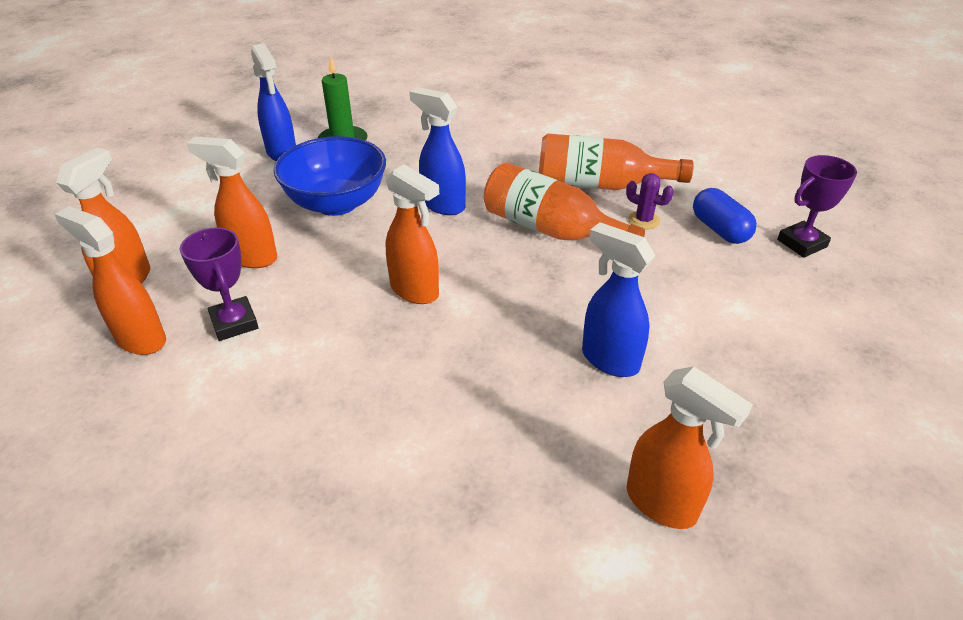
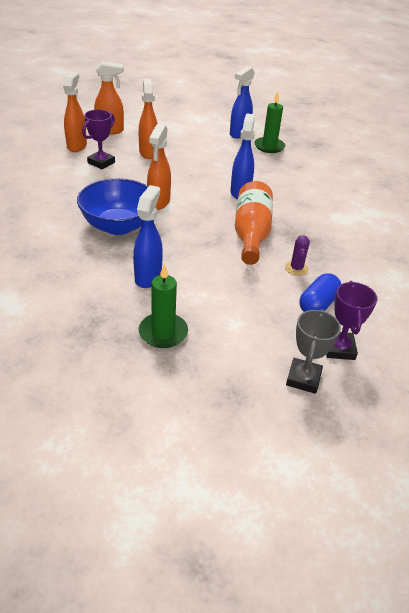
camera: 60 degrees right, 0 degrees up
(336, 203) = (211, 161): blue bowl -> blue bowl (118, 226)
(600, 185) = (320, 243): orange bottle -> none
(662, 504) = (51, 312): orange spray bottle -> none
(743, 381) = (163, 332): none -> green candle
(802, 243) = (339, 348): purple trophy -> purple trophy turned 60 degrees clockwise
(849, 287) = (303, 378): none -> grey trophy

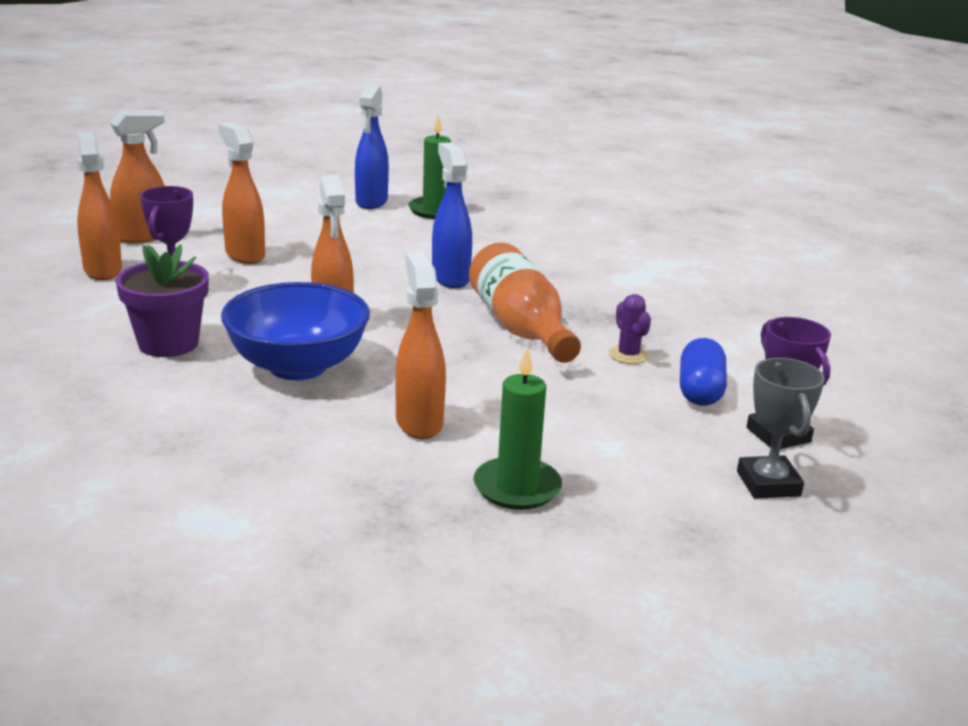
camera: 25 degrees left, 15 degrees down
(71, 196) = (168, 343): none -> purple flower pot
(148, 277) = (419, 422): blue spray bottle -> orange spray bottle

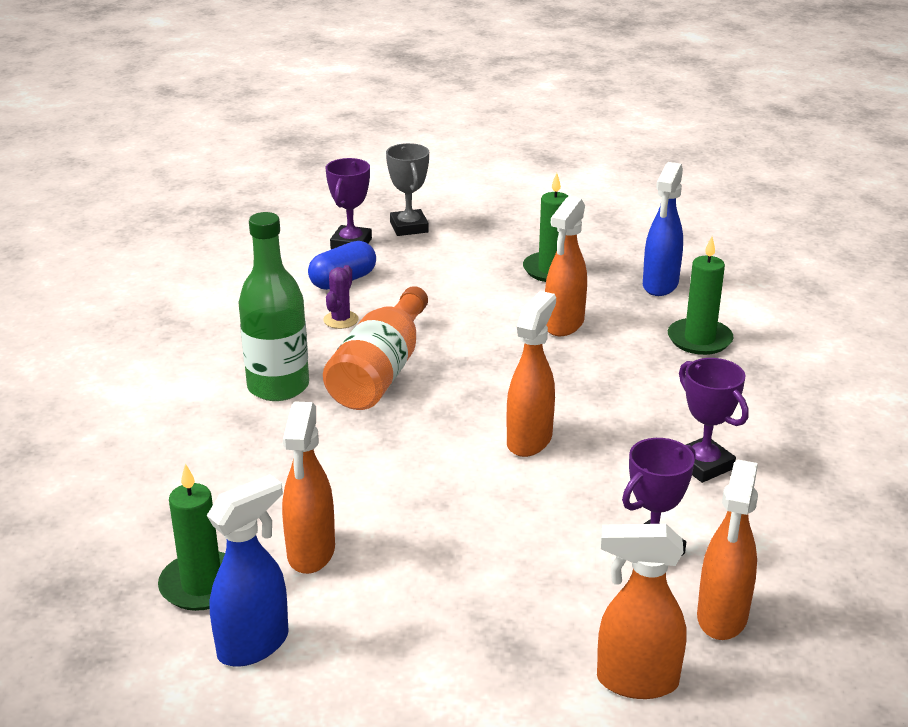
camera: 140 degrees left, 5 degrees up
(168, 343) = (703, 465): purple flower pot -> purple trophy
(244, 255) = (533, 581): orange spray bottle -> orange spray bottle (311, 553)
(252, 457) = (699, 339): none -> green candle
(297, 366) = (608, 399): blue bowl -> none
(450, 278) = (356, 453): blue spray bottle -> blue spray bottle (660, 285)
(576, 296) = (278, 386): none -> green bottle
(768, 484) = (409, 227): grey trophy -> grey trophy turned 45 degrees counterclockwise

